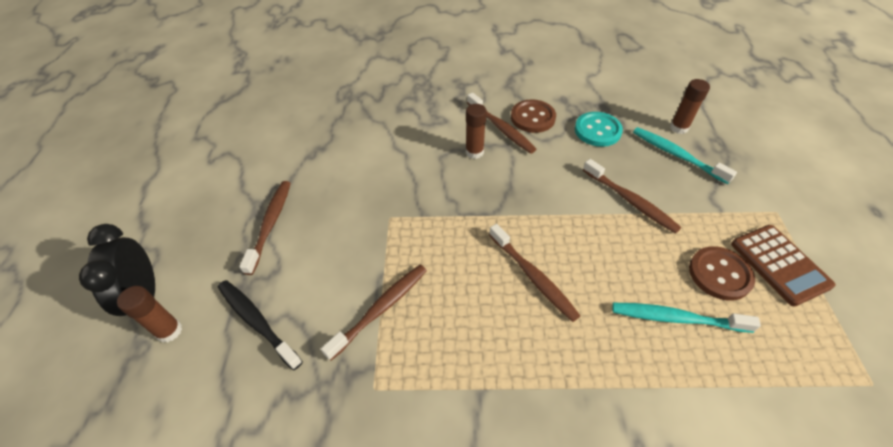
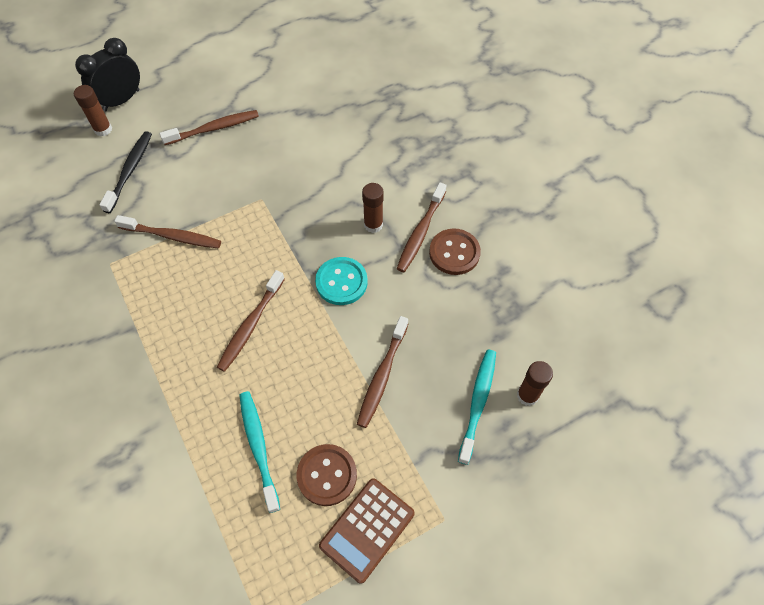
camera: 60 degrees right, 10 degrees up
(597, 130) = (471, 317): turquoise button -> turquoise button (341, 282)

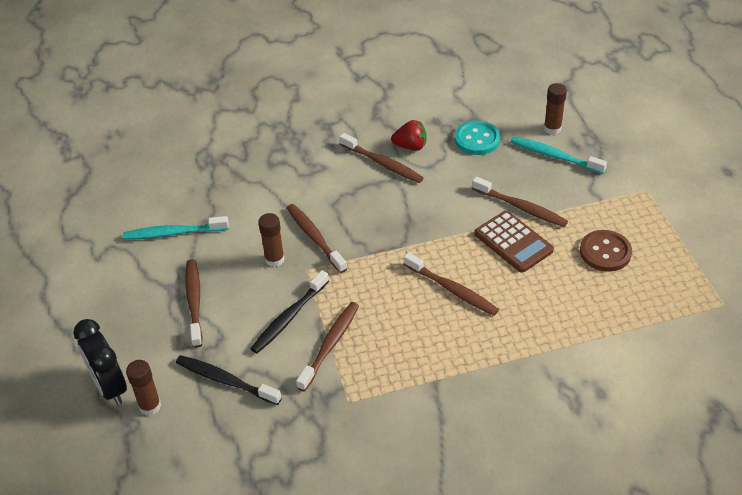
camera: 75 degrees left, 15 degrees down
(202, 199) = (289, 317): none -> black toothbrush
(258, 447) = (575, 294): turquoise toothbrush -> turquoise toothbrush (173, 233)
(303, 197) = (315, 238): none -> brown toothbrush
(341, 282) = (421, 222): turquoise button -> turquoise button (477, 139)
(367, 529) = (652, 233): brown calculator -> brown calculator (513, 242)
(373, 225) = (364, 193): brown glue stick -> brown glue stick (274, 259)
(454, 253) = (410, 146): brown button -> red strawberry

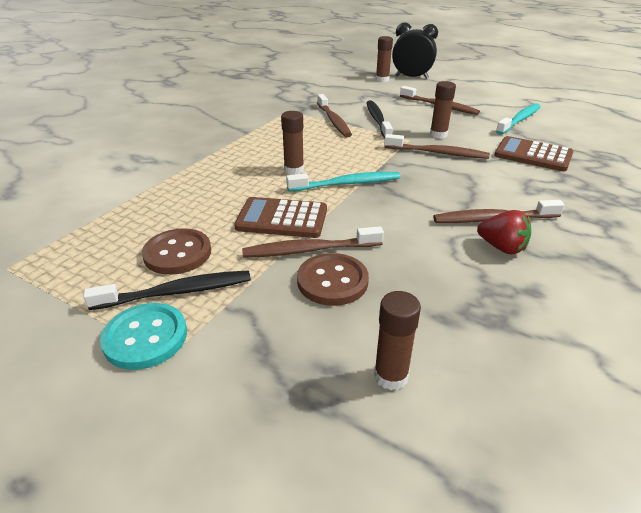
camera: 135 degrees right, 10 degrees down
(225, 380) = (364, 95): black toothbrush -> black toothbrush (177, 292)
(252, 191) = (533, 155): none -> brown calculator
(410, 146) = (502, 247): red strawberry -> red strawberry turned 105 degrees counterclockwise
(452, 290) = (294, 170): brown toothbrush -> brown glue stick
(477, 139) = (456, 296): turquoise button -> turquoise button (145, 337)
(529, 181) = (332, 281): none -> brown button
(554, 156) = (339, 331): turquoise toothbrush -> turquoise toothbrush (347, 184)

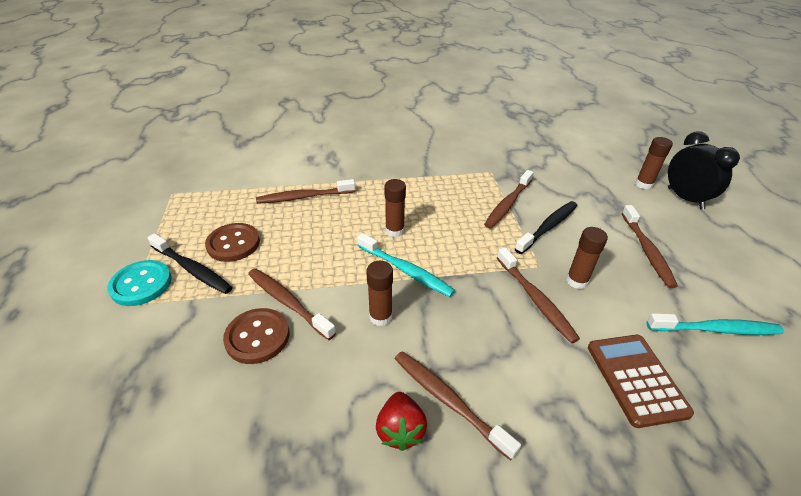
camera: 50 degrees right, 5 degrees up
(175, 192) = (304, 197): none -> brown toothbrush
(282, 219) = (317, 265): brown calculator -> none
(390, 376) = (164, 430): brown glue stick -> brown glue stick (380, 317)

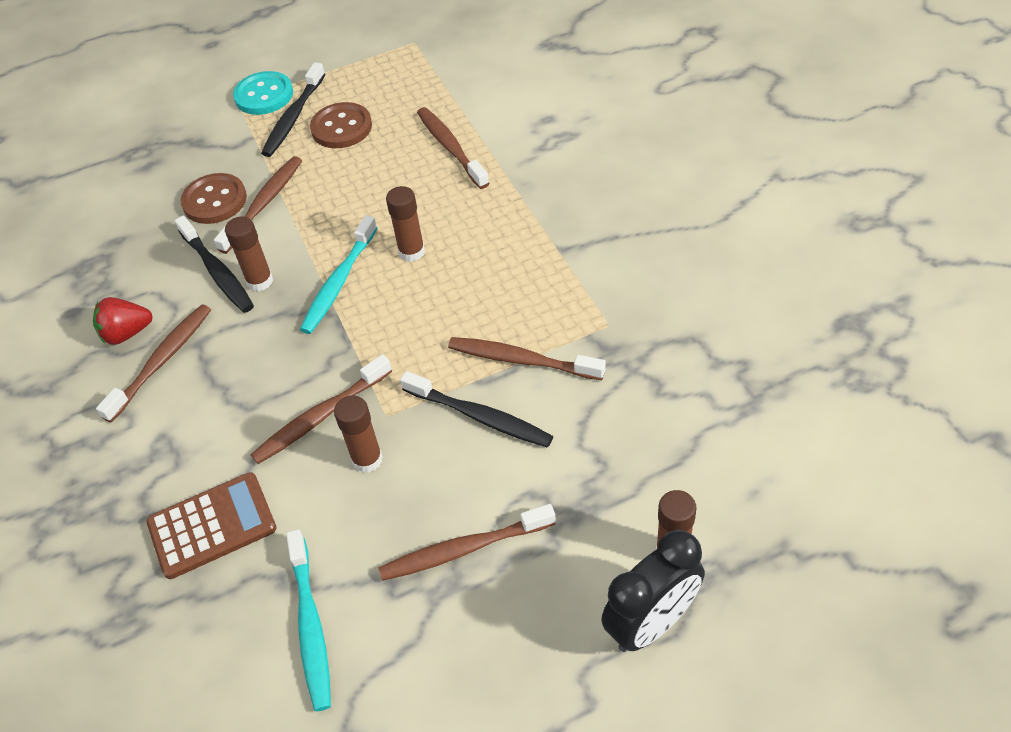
camera: 80 degrees right, 10 degrees up
(353, 345) = (217, 271): none -> black toothbrush

